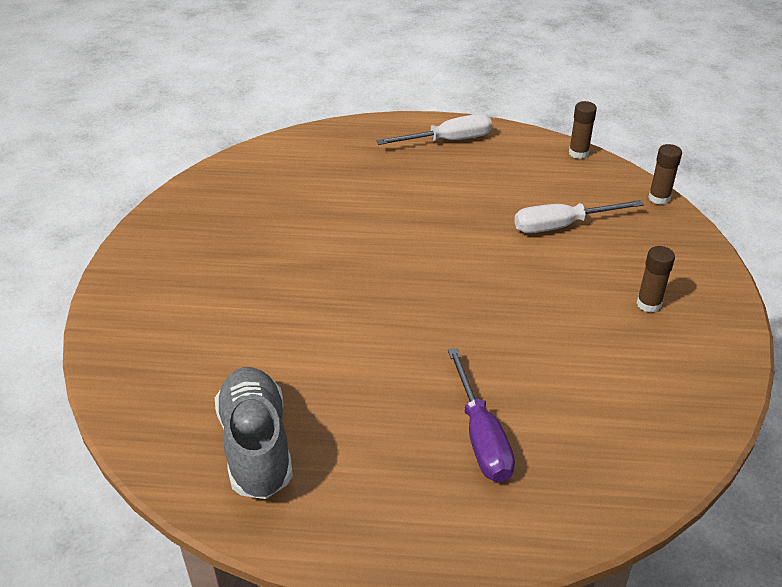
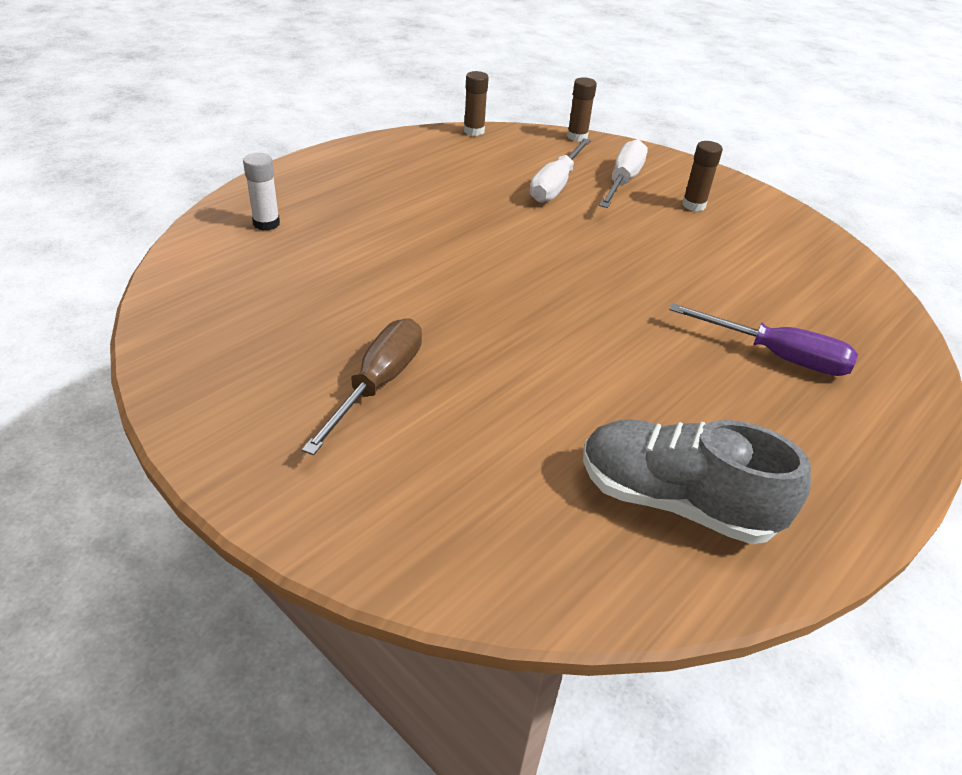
camera: 55 degrees left, 0 degrees up
(234, 276) = (378, 384): none -> brown screwdriver
(332, 152) = (266, 223): none -> white glue stick
(448, 141) = (358, 166): white screwdriver -> white screwdriver (623, 181)

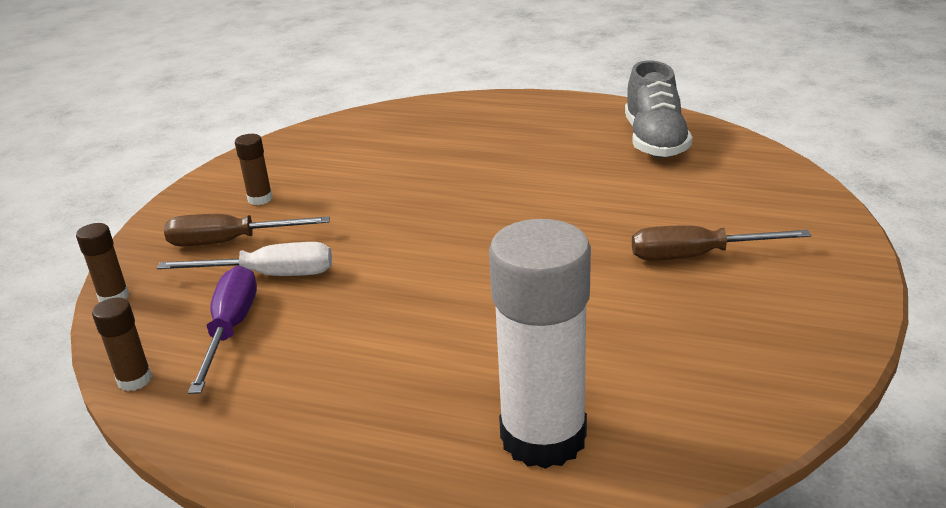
camera: 110 degrees left, 10 degrees down
(266, 223) = (543, 437): white glue stick -> white glue stick, size x2.26
(623, 181) = (230, 242): white screwdriver -> brown screwdriver
(777, 356) = (475, 137): purple screwdriver -> purple screwdriver (230, 329)

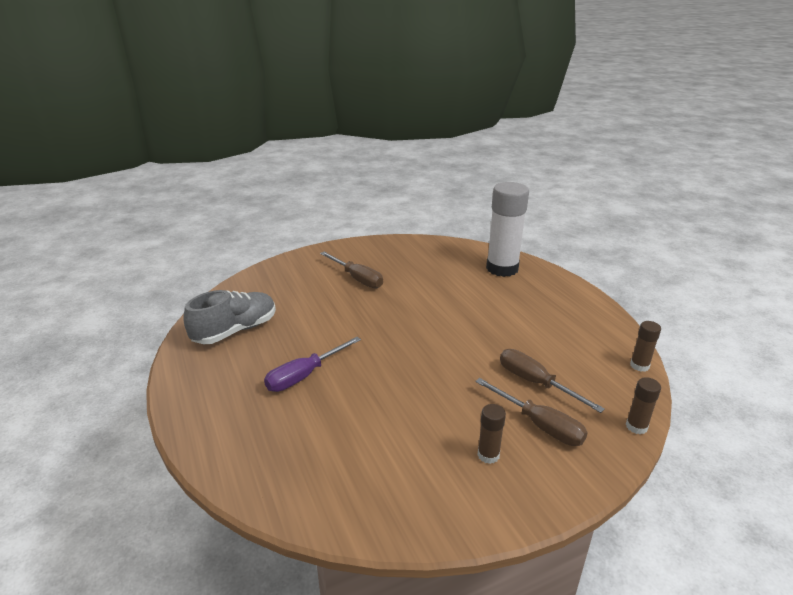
camera: 135 degrees left, 0 degrees up
(230, 329) = (578, 364): purple screwdriver -> purple screwdriver (304, 375)
(269, 275) = (535, 383): white screwdriver -> brown screwdriver

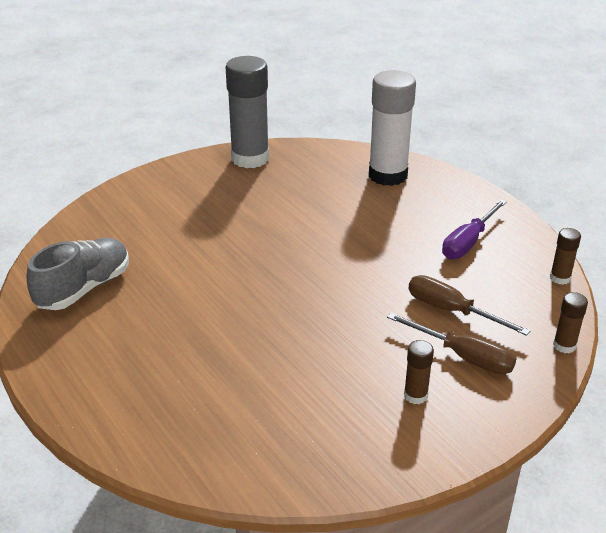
camera: 10 degrees left, 5 degrees up
(304, 375) = (187, 333): purple screwdriver -> purple screwdriver (468, 242)
(357, 278) = (215, 206): brown screwdriver -> none
(395, 247) = (250, 158): none -> grey glue stick

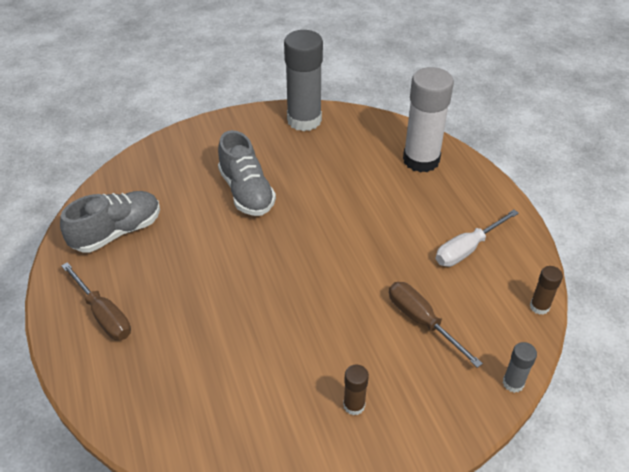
camera: 15 degrees right, 10 degrees up
(216, 230) = (246, 192): none -> grey shoe
(463, 356) = (413, 373): brown screwdriver -> brown screwdriver (103, 314)
(468, 242) = (467, 249): purple screwdriver -> white screwdriver
(564, 345) = (513, 383): brown glue stick -> grey glue stick

